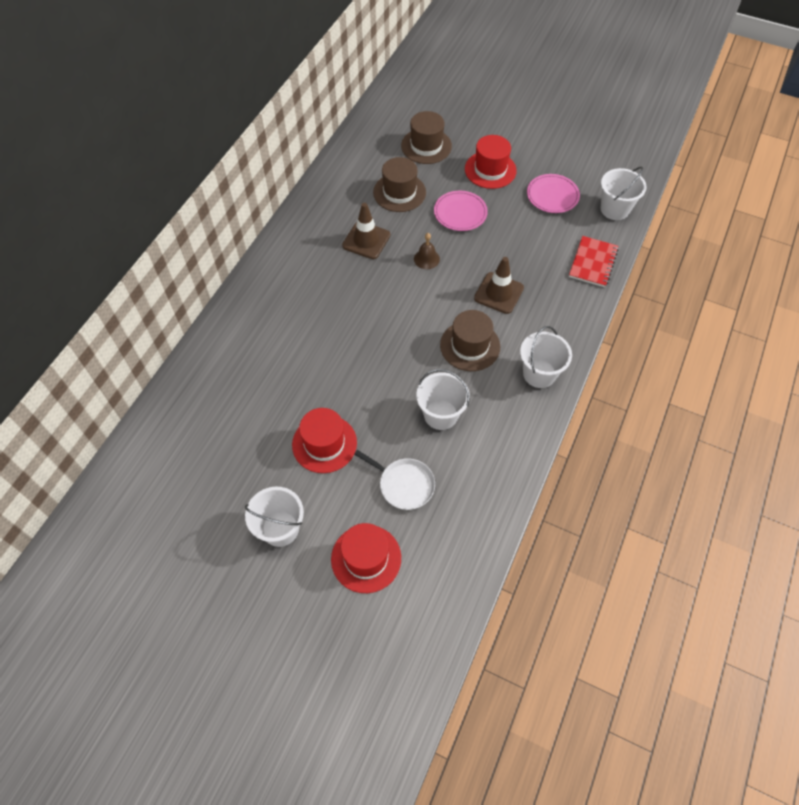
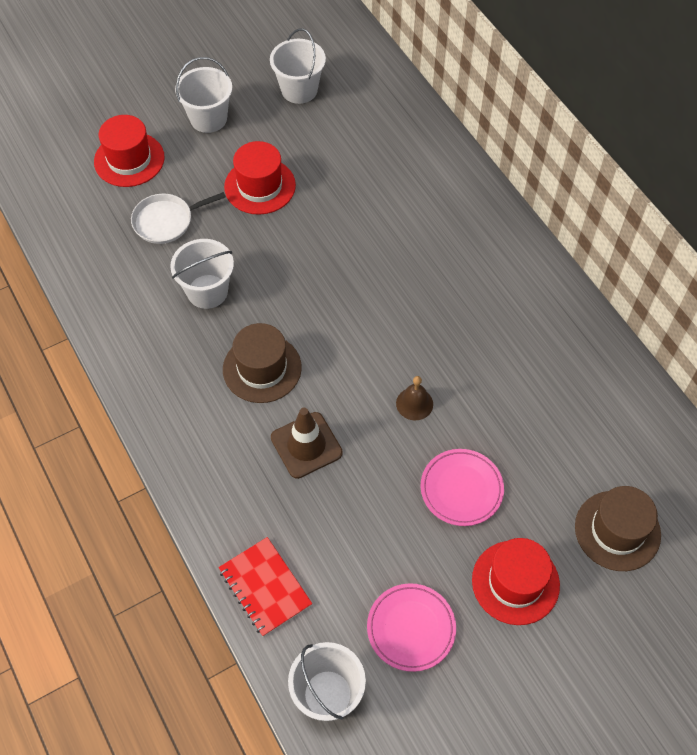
camera: 125 degrees right, 0 degrees up
(366, 240) = (489, 359): brown traffic cone -> none
(399, 192) = (547, 442): brown hat -> none
(539, 374) = (173, 410): white bucket -> white bucket (299, 90)

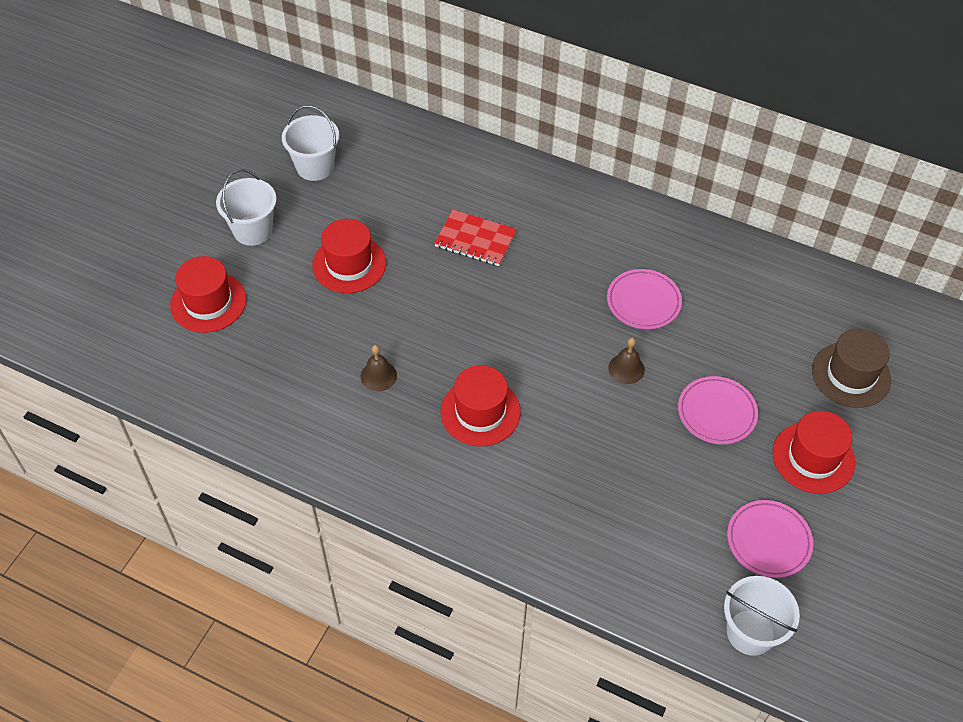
camera: 35 degrees left, 5 degrees down
(166, 221) = (290, 337): white pan -> none
(207, 291) = (378, 376): white bucket -> brown bell
(262, 368) = (480, 412): brown hat -> red hat
(265, 587) = (632, 583): red notebook -> red notebook (475, 240)
(306, 445) = (569, 451): brown traffic cone -> none
(479, 354) = (643, 302): none -> pink plate

